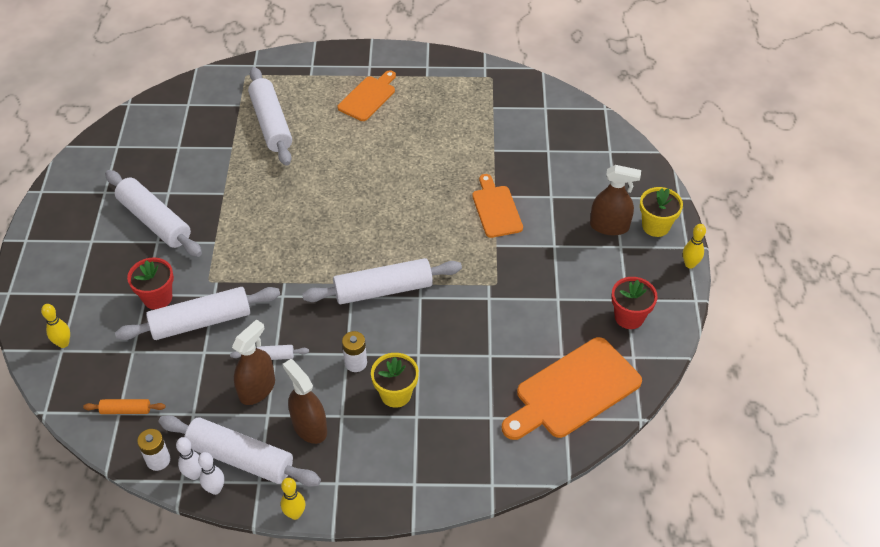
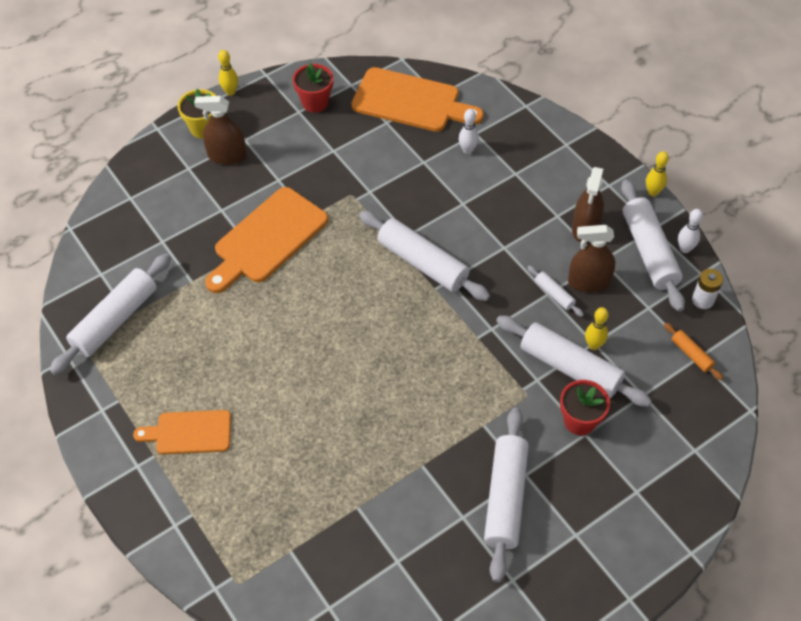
camera: 125 degrees left, 5 degrees up
(63, 343) = (688, 455): yellow bowling pin -> yellow bowling pin (593, 345)
(194, 474) = (689, 269): white bowling pin -> white bowling pin (467, 150)
(271, 124) = (296, 496): white rolling pin -> white rolling pin (115, 320)
(355, 363) = (506, 236): white battery -> none
(396, 394) = (509, 195): yellow flower pot -> none
(496, 209) = (267, 239): orange cutting board -> orange cutting board, size x1.63
(609, 226) = (227, 156): brown spray bottle -> brown spray bottle turned 60 degrees counterclockwise

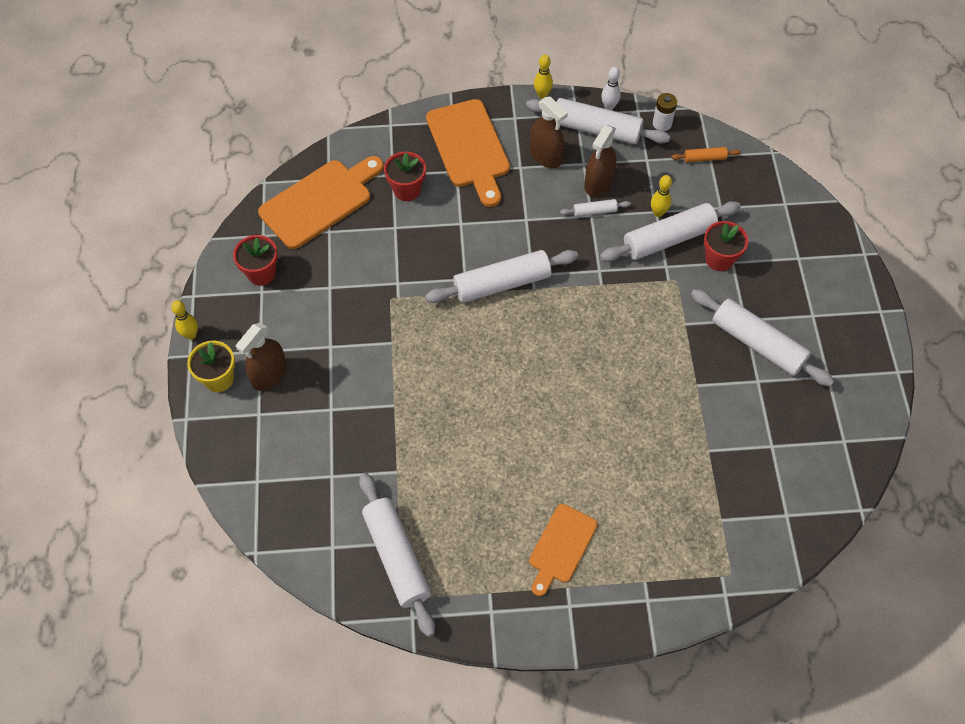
camera: 60 degrees left, 5 degrees up
(267, 239) = (392, 387): orange cutting board -> orange cutting board (469, 148)
(467, 150) = (407, 190): white bowling pin -> red flower pot

